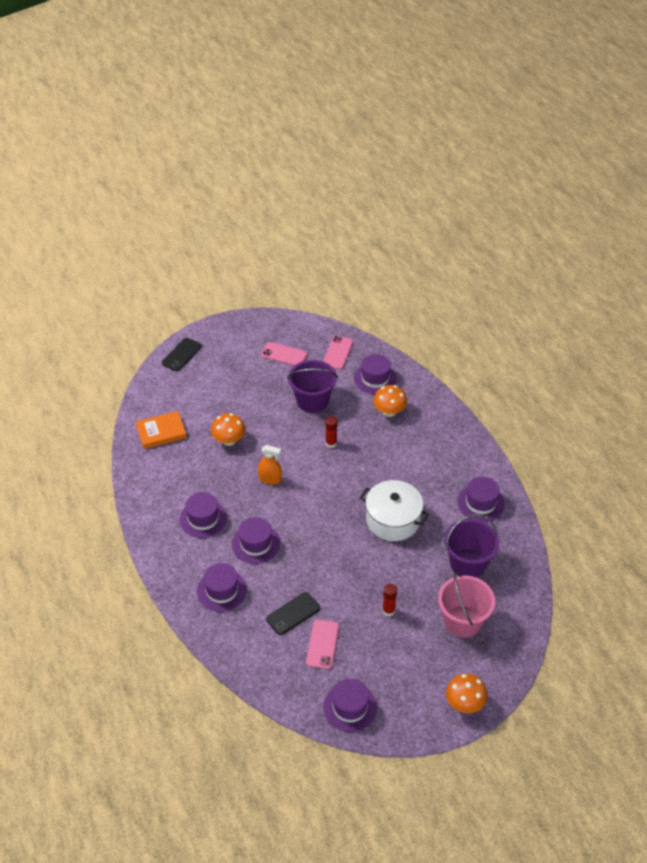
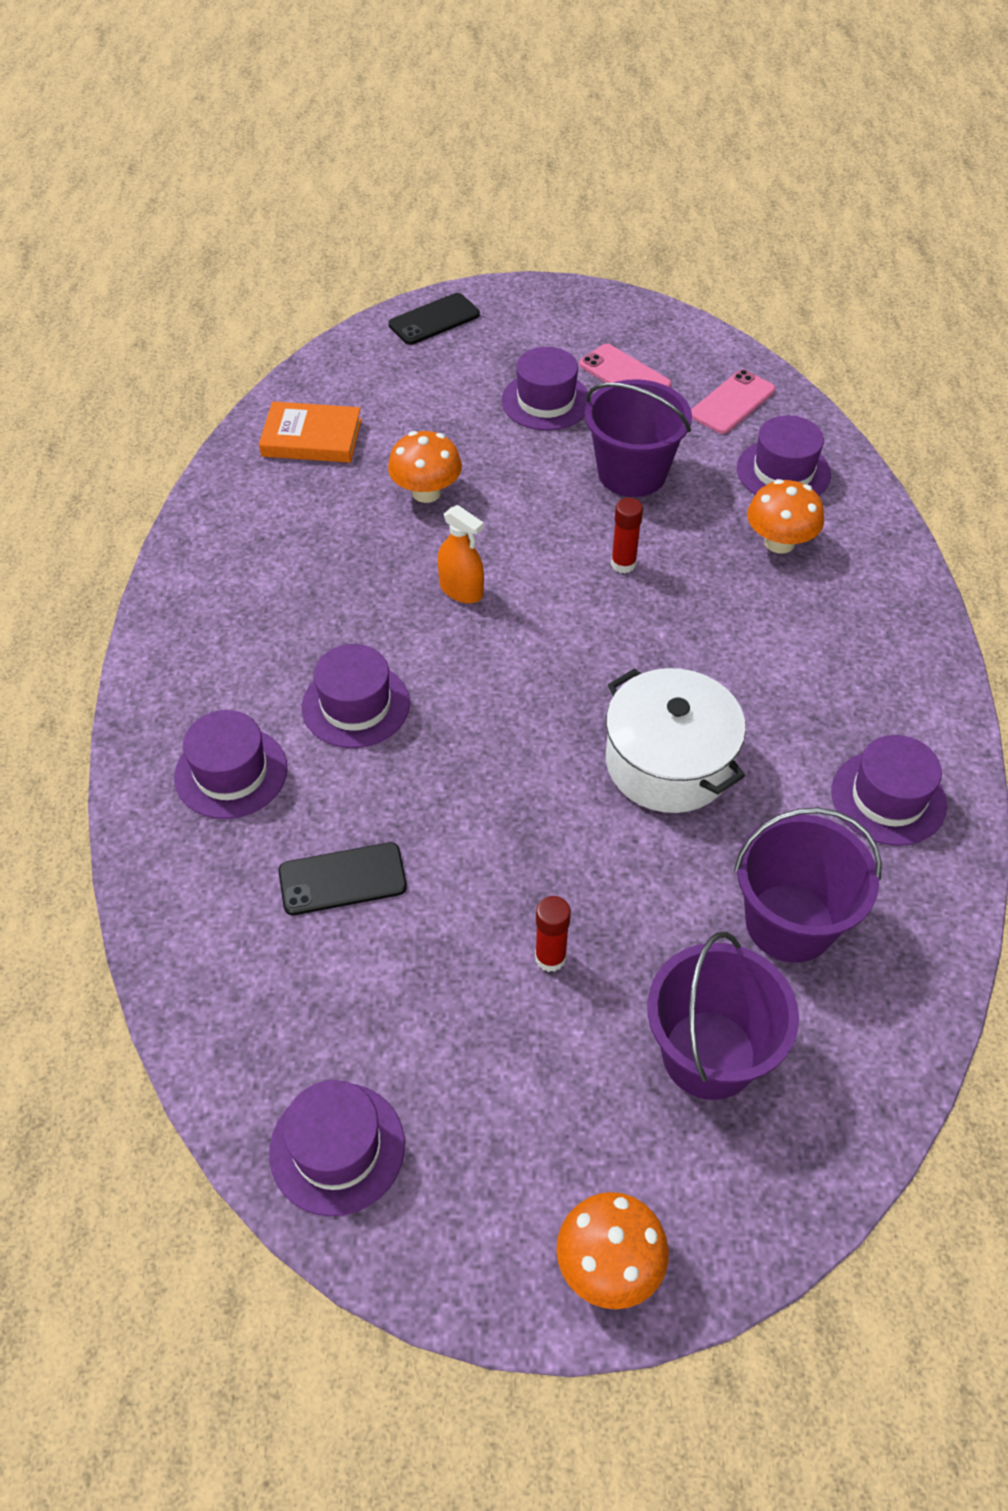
camera: 25 degrees right, 5 degrees up
(203, 518) = (286, 619): purple hat -> purple hat (546, 401)
(322, 644) = (363, 973): pink phone -> none
(463, 621) = (709, 1054): pink bucket -> purple bucket

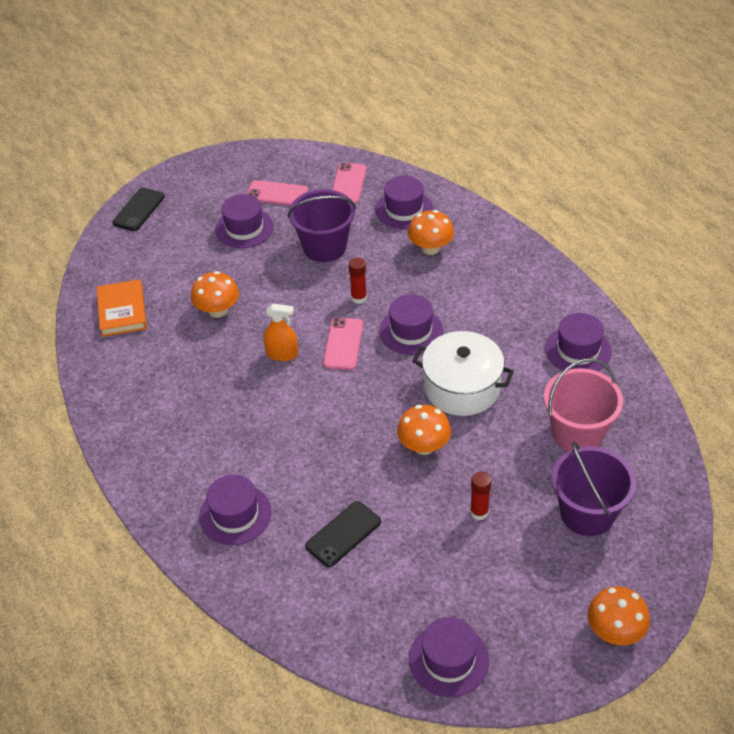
camera: 30 degrees left, 5 degrees down
(311, 438) = (122, 311): orange book -> orange book turned 75 degrees counterclockwise
(356, 705) = (275, 443): purple hat -> purple hat (411, 331)
(548, 817) = (424, 446): none -> orange mushroom
(552, 617) = (343, 344): none -> pink phone
(789, 923) = (577, 433): purple bucket -> pink bucket

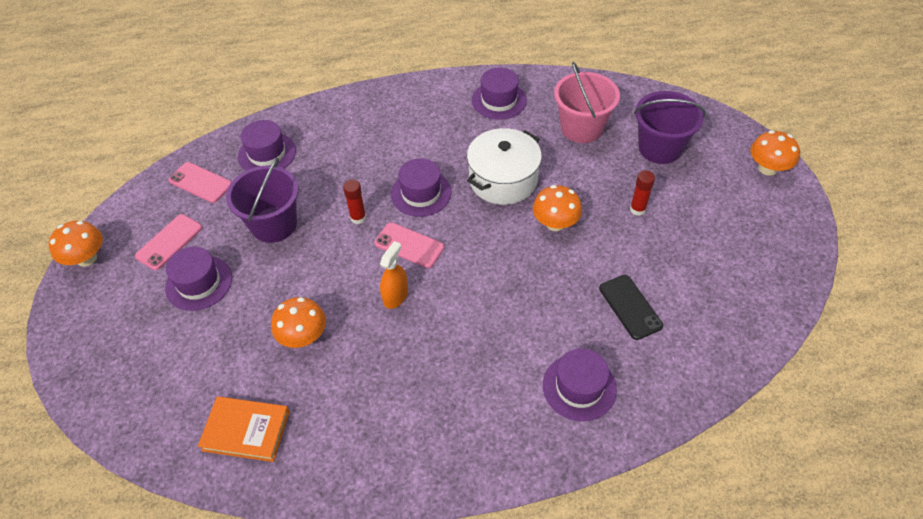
camera: 70 degrees left, 5 degrees up
(138, 209) = (90, 377): black phone -> none
(430, 248) = (329, 150): orange mushroom -> orange mushroom (86, 258)
(448, 660) = (774, 271): purple hat -> none

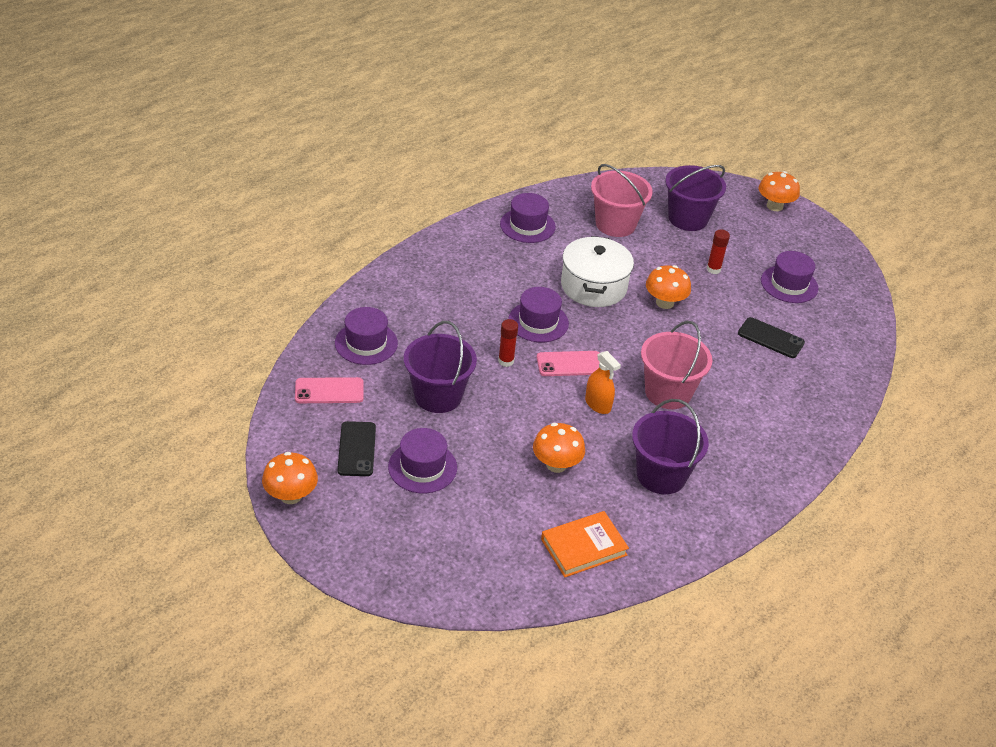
camera: 40 degrees left, 10 degrees down
(169, 242) = (356, 449): pink phone -> black phone
(383, 397) = (661, 475): none -> purple bucket
(395, 296) = (598, 404): orange spray bottle -> orange spray bottle turned 150 degrees clockwise
(471, 315) = (668, 392): none -> pink bucket
(579, 387) = (787, 404): purple hat -> purple hat (789, 284)

